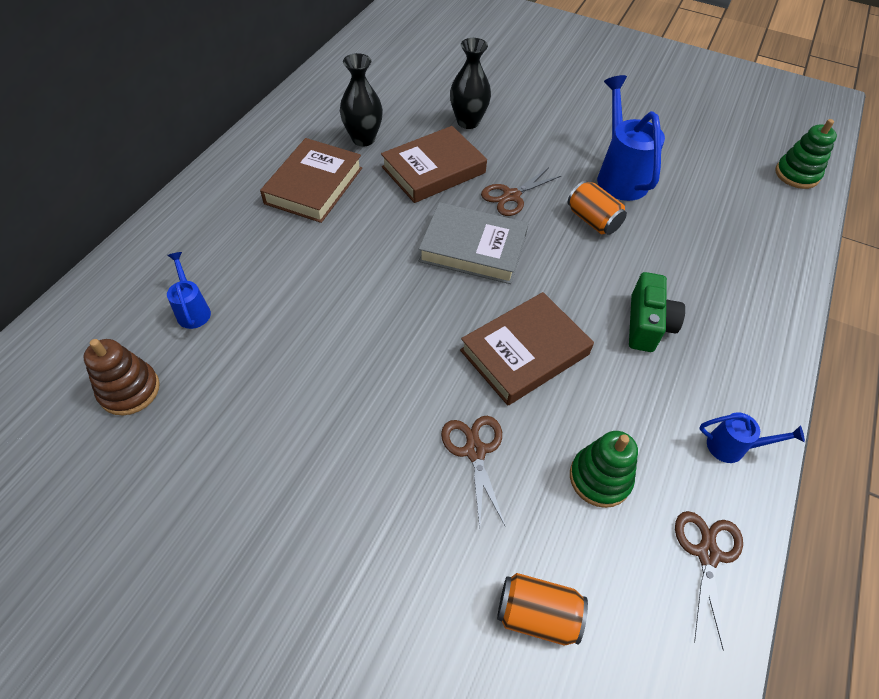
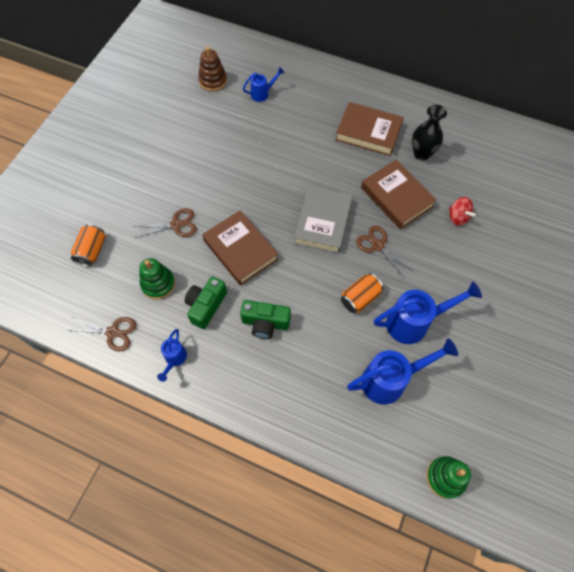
camera: 90 degrees right, 10 degrees up
(468, 122) = (457, 217): black vase -> red spinning top
(631, 402) = (206, 306): none -> green camera
(699, 204) = (391, 380): none -> blue watering can

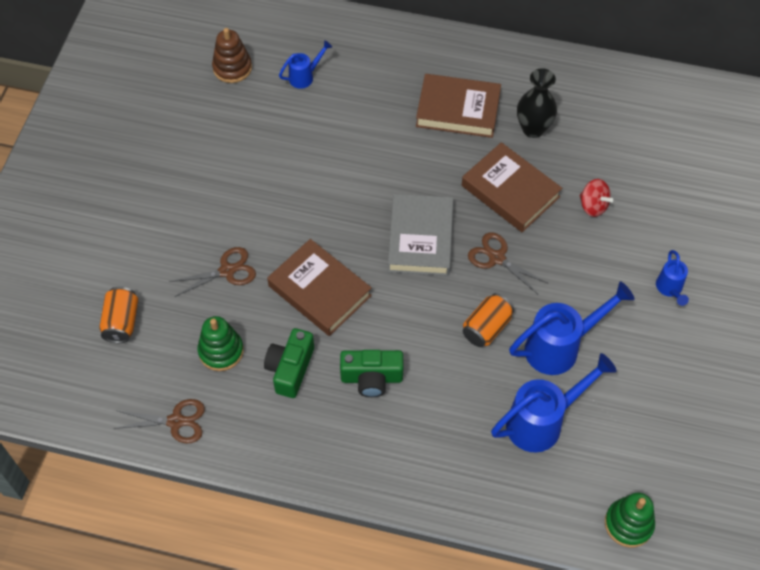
camera: 10 degrees left, 5 degrees down
(174, 359) = (264, 442): blue watering can -> blue watering can (670, 289)

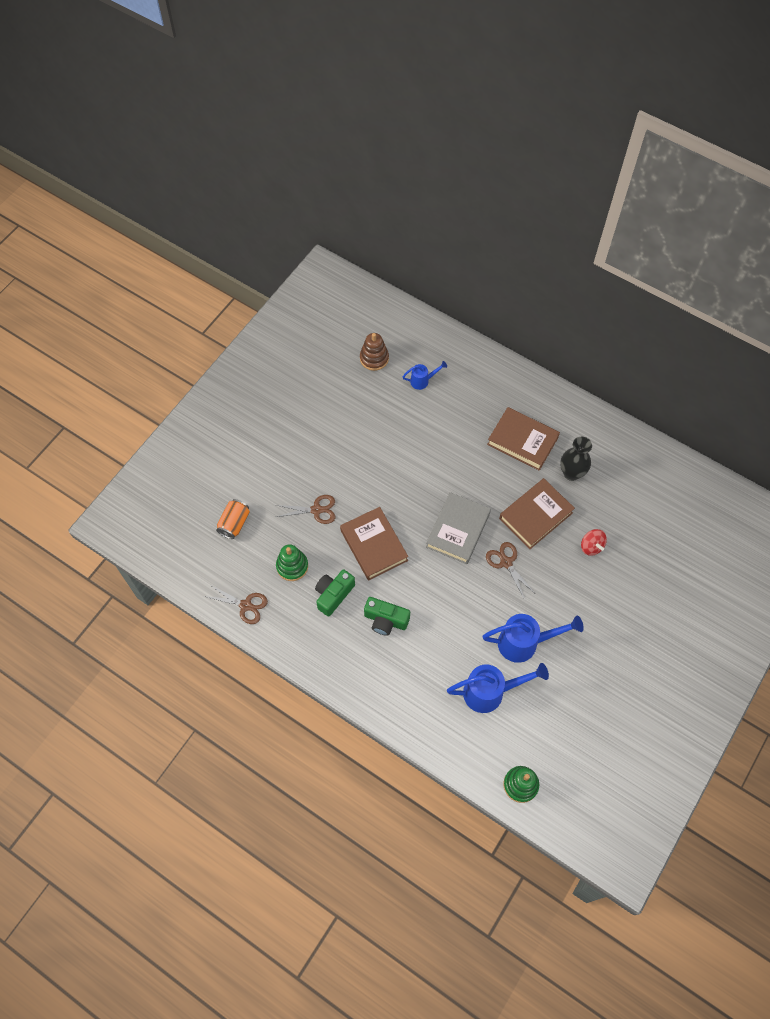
camera: 20 degrees right, 5 degrees up
(486, 328) = (478, 611): orange can -> none
(510, 191) = (535, 515): brown book -> brown book turned 75 degrees clockwise
(670, 289) = (621, 627): blue watering can -> none

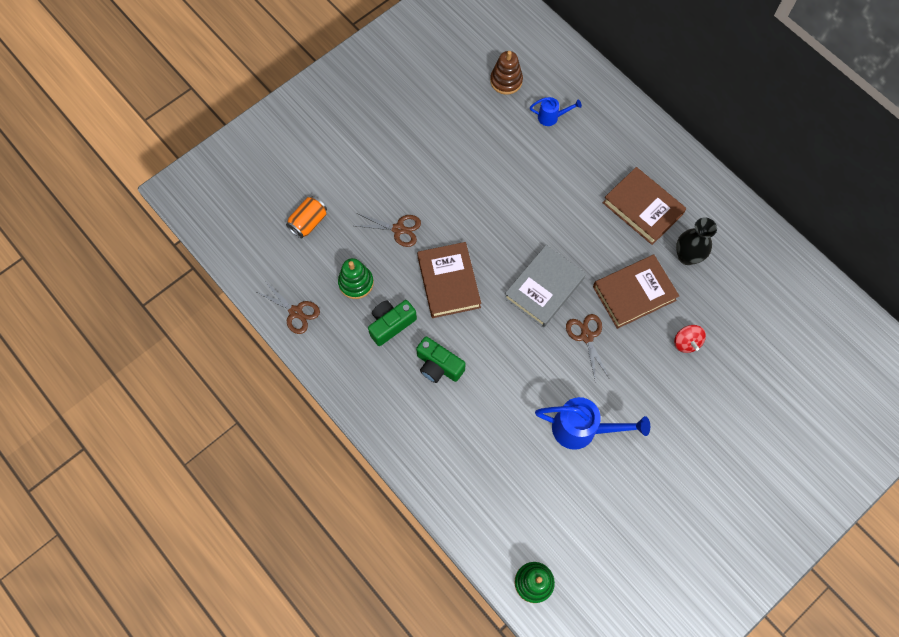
camera: 15 degrees right, 5 degrees up
(491, 692) = (530, 473): blue watering can -> none

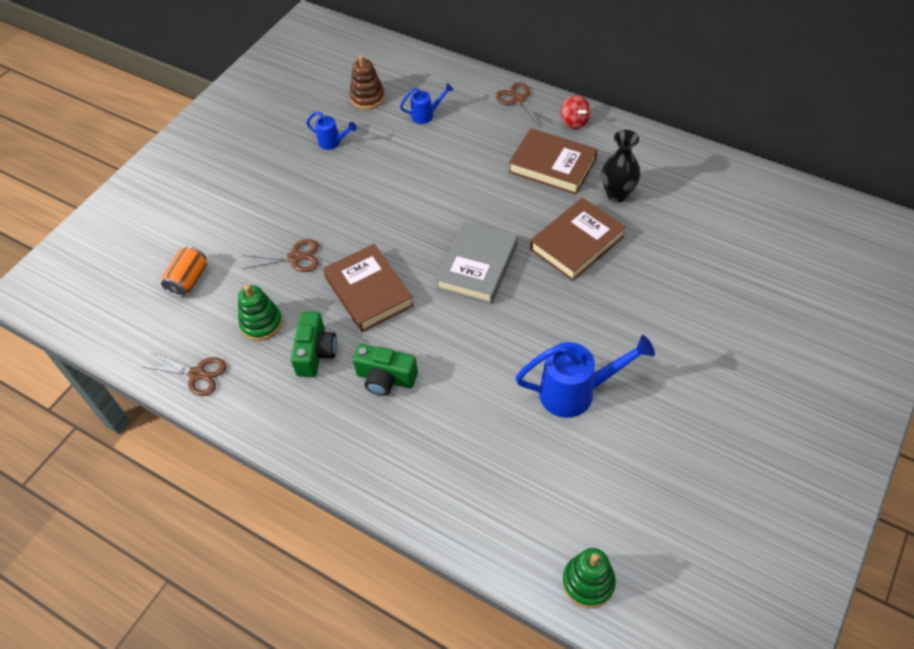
camera: 15 degrees left, 15 degrees down
(391, 324) = (315, 353): green camera -> green camera turned 150 degrees clockwise
(462, 121) = (333, 142): none -> blue watering can
(586, 336) = (543, 298): brown scissors -> brown scissors (518, 100)
(686, 342) = (652, 272): red spinning top -> red spinning top (574, 122)

